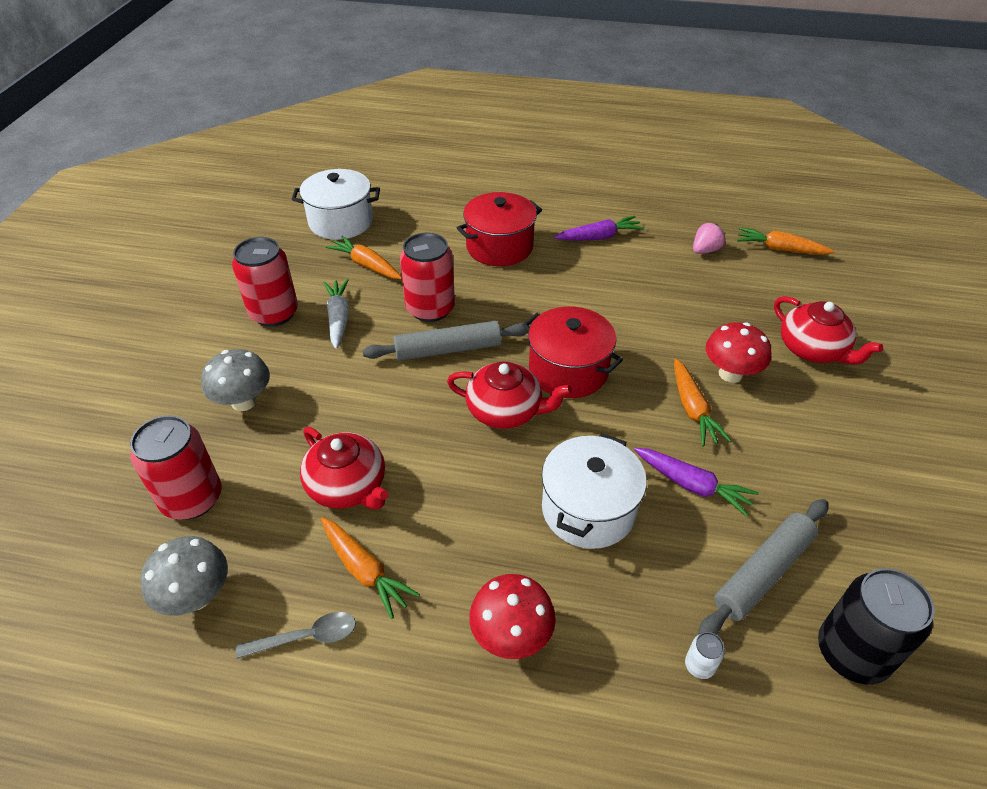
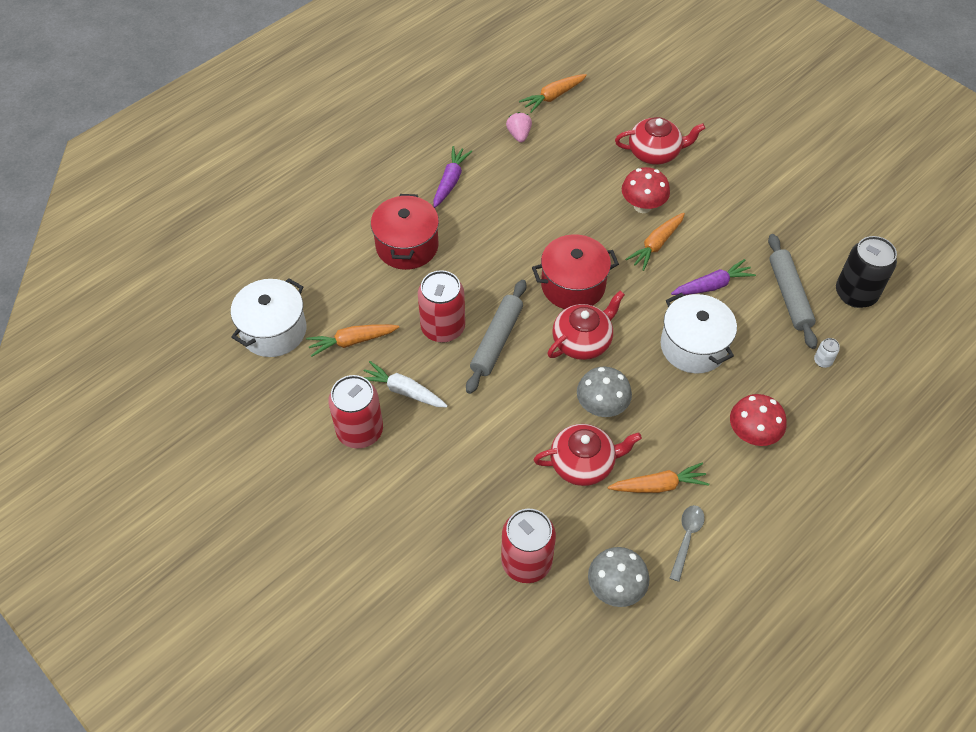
camera: 55 degrees left, 10 degrees up
(244, 402) = (450, 493): grey mushroom -> grey mushroom (601, 407)
(692, 409) = (656, 245): orange carrot -> orange carrot turned 105 degrees clockwise

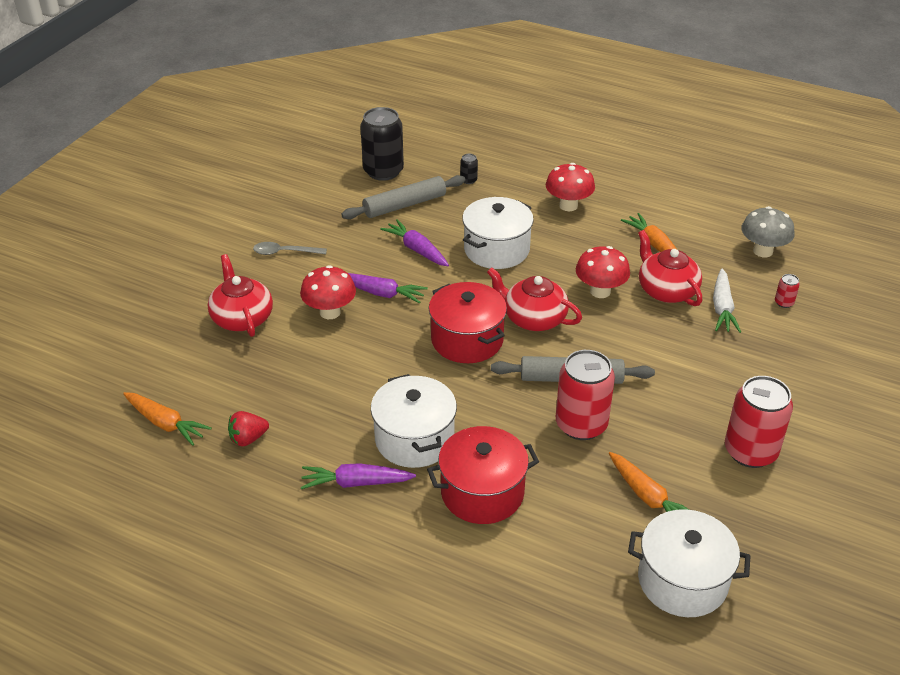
camera: 110 degrees left, 15 degrees down
(403, 391) = (679, 432): white carrot -> white carrot (722, 308)
(476, 222) = (414, 439): none -> white pot
(519, 135) = (248, 439): pink strawberry -> red strawberry
(526, 562) = (784, 302): red can -> red can, size x0.42
(601, 407) = (600, 291): grey mushroom -> red mushroom
(656, 245) = (381, 293): orange carrot -> purple carrot
(686, 538) = (689, 223): grey spoon -> grey spoon (284, 252)
(822, 361) = (468, 180): white can -> black can

